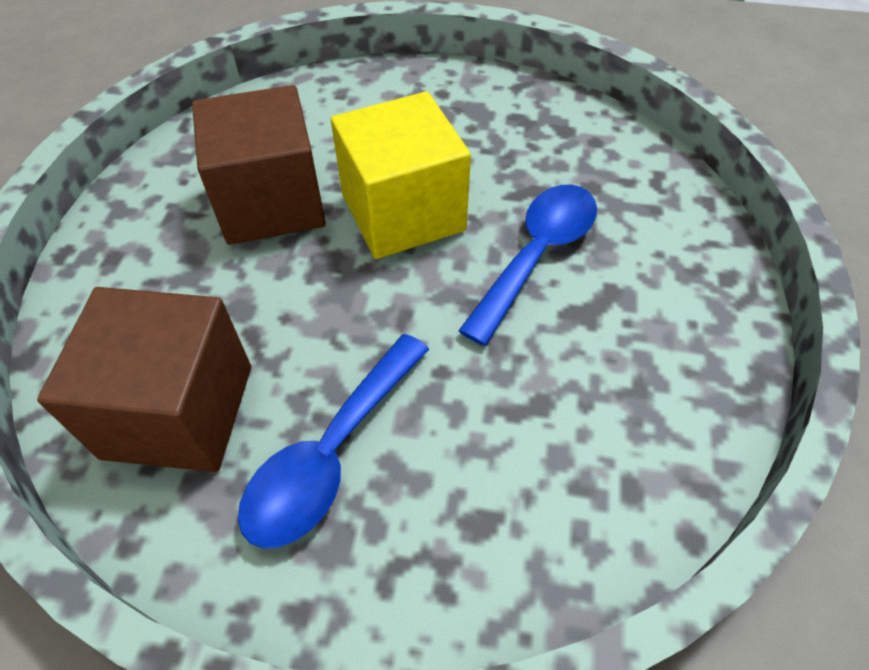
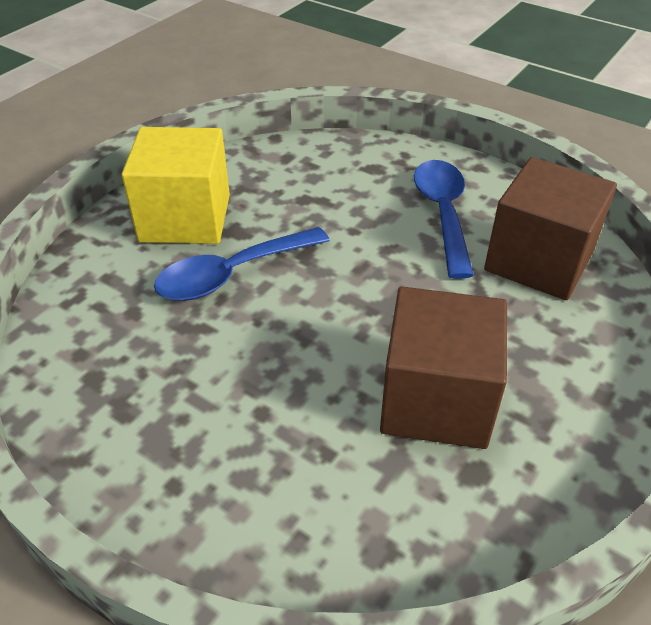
camera: 155 degrees left, 10 degrees down
(331, 454) = (443, 213): blue spoon -> blue spoon turned 60 degrees counterclockwise
(403, 212) = (315, 345): yellow cube -> yellow cube (185, 218)

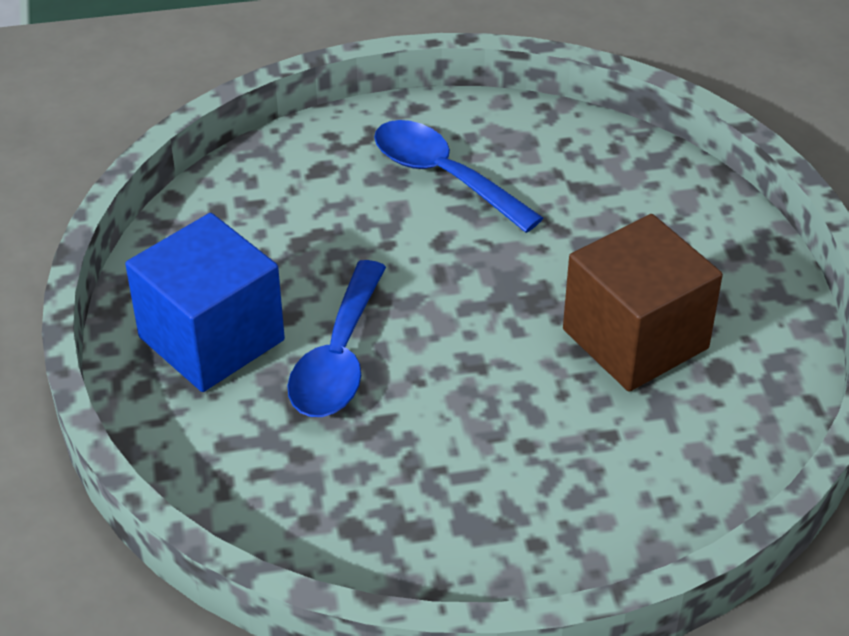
camera: 45 degrees left, 0 degrees up
(185, 218) = (211, 338): yellow cube -> blue cube
(539, 261) = (572, 170): brown cube -> none

